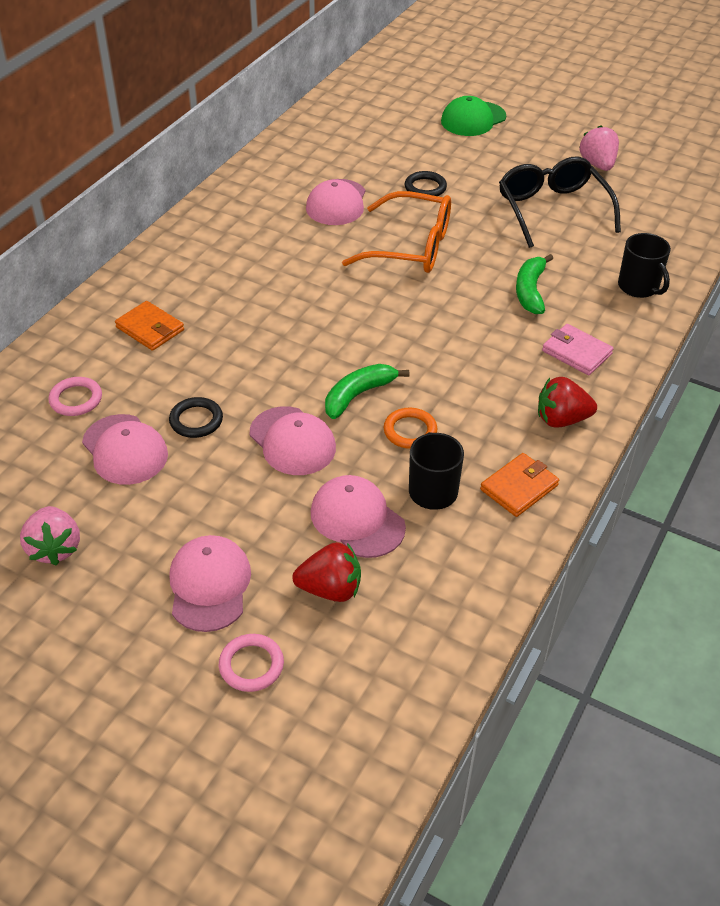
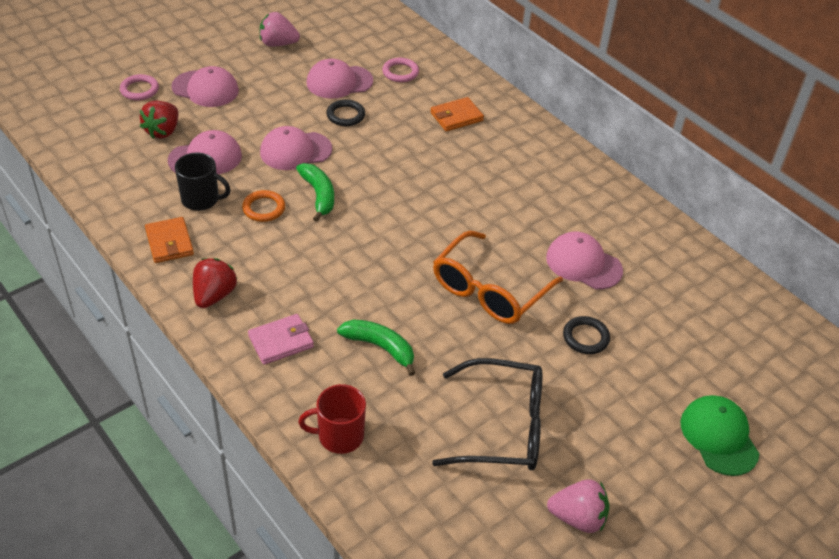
camera: 110 degrees right, 0 degrees up
(639, 287) = (339, 436): black mug -> red mug

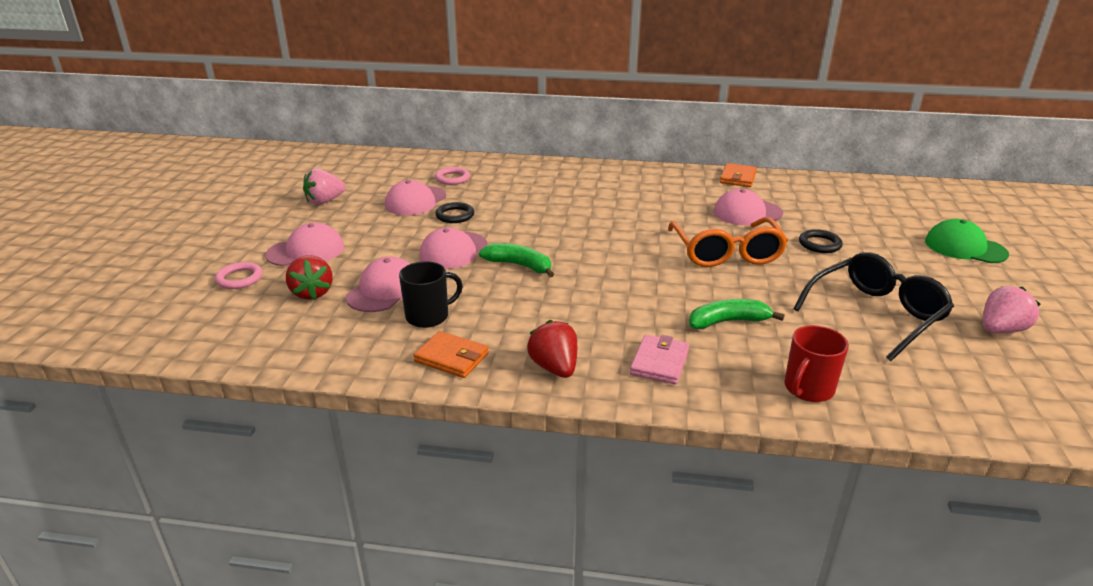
camera: 40 degrees left, 15 degrees down
(264, 208) = (492, 294): orange ring -> none
(456, 117) = (534, 183): orange wallet -> orange wallet (738, 178)

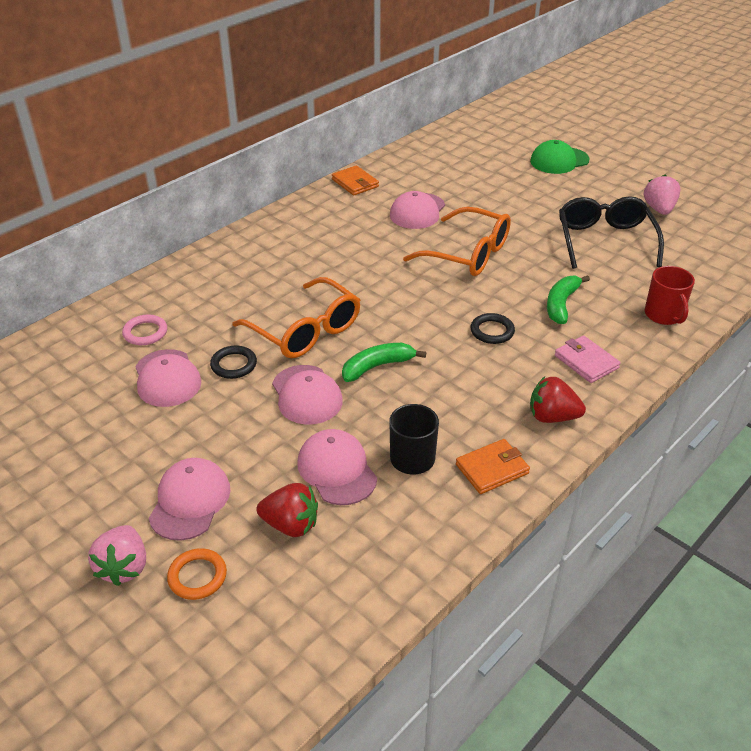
camera: 55 degrees left, 10 degrees up
(239, 278) = (197, 576): pink ring -> orange ring
(325, 201) = (79, 446): pink strawberry -> pink strawberry (124, 567)
(524, 225) = (306, 331): none -> orange glasses
(819, 244) = (497, 209): black ring -> black ring (492, 331)

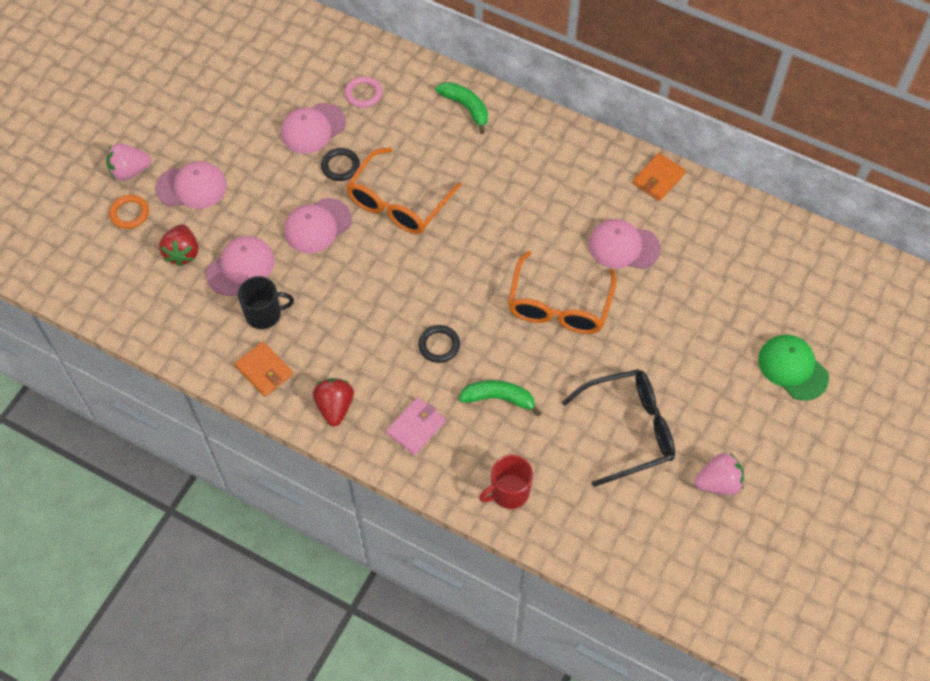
camera: 75 degrees right, 20 degrees up
(377, 366) = (365, 266): green banana -> green banana (466, 108)

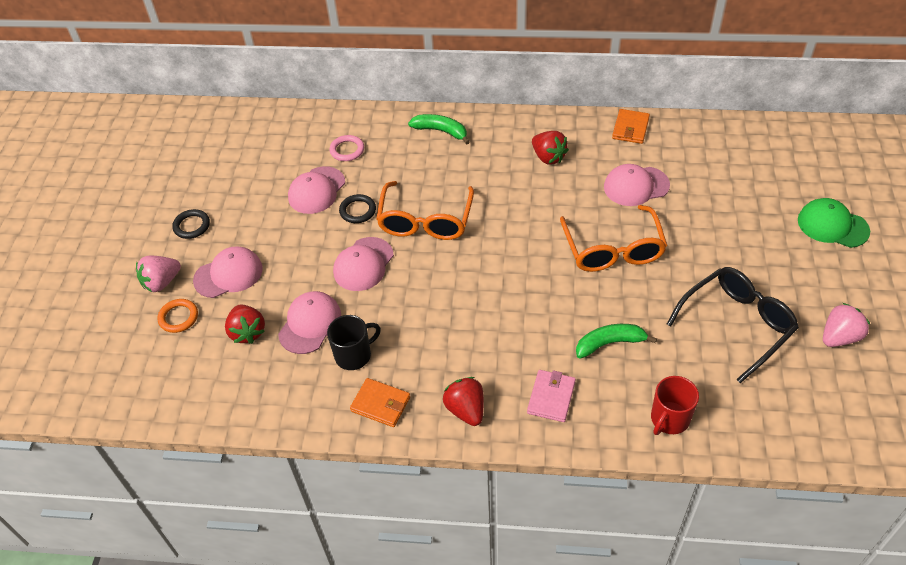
camera: 20 degrees left, 10 degrees down
(439, 345) = (530, 320): black ring -> black ring (192, 226)
(555, 179) = (548, 157): none -> red strawberry

